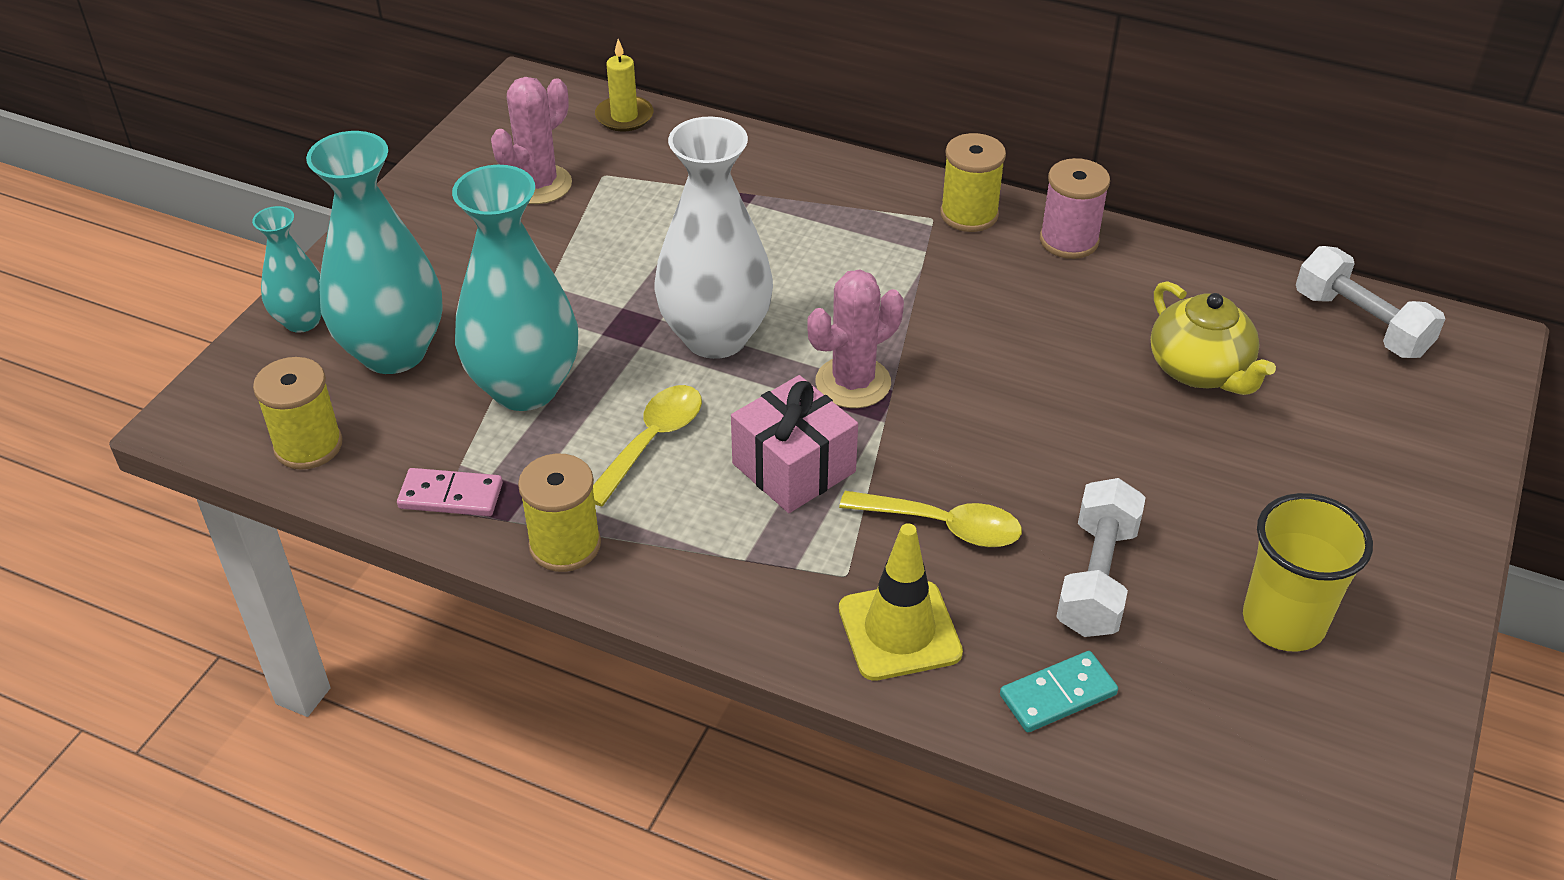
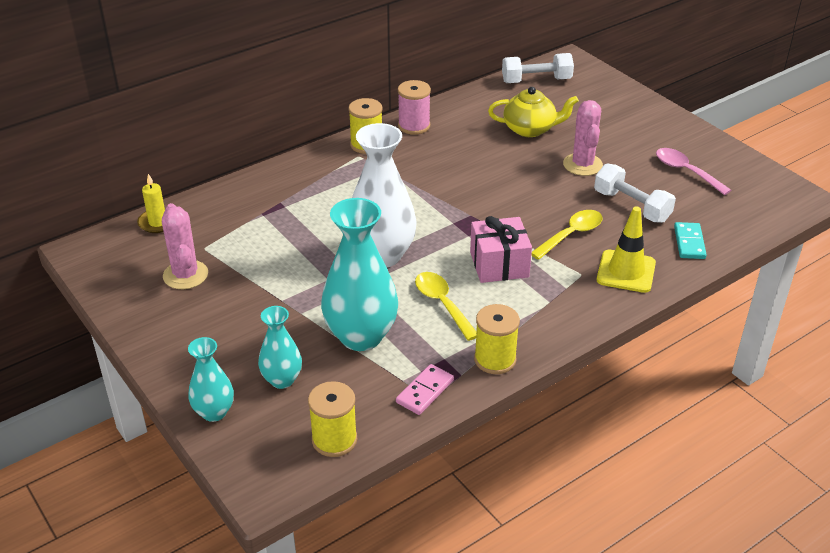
camera: 60 degrees left, 5 degrees down
(393, 352) = (282, 380): turquoise vase -> turquoise vase, size x0.55
(853, 383) = (455, 225): pink cactus -> pink cactus (582, 165)
(1283, 622) = (686, 171): yellow cup -> pink spoon

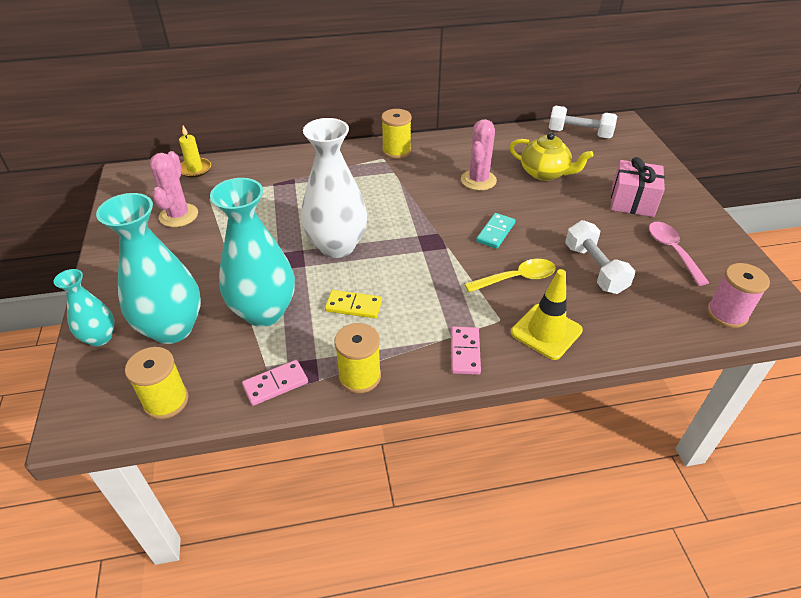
camera: 25 degrees right, 5 degrees up
(282, 380) = (172, 328): turquoise vase -> turquoise vase, size x1.83
(414, 126) = (446, 145): pink spool -> pink spool (726, 314)
(442, 304) = (353, 306): yellow spoon -> yellow domino
(499, 264) = (430, 285): pink gift -> pink gift (632, 201)
(570, 310) = (465, 352): none -> pink domino
(582, 165) = (572, 217): pink cactus -> pink cactus (478, 180)
(689, 243) = (631, 323): turquoise domino -> turquoise domino (495, 232)

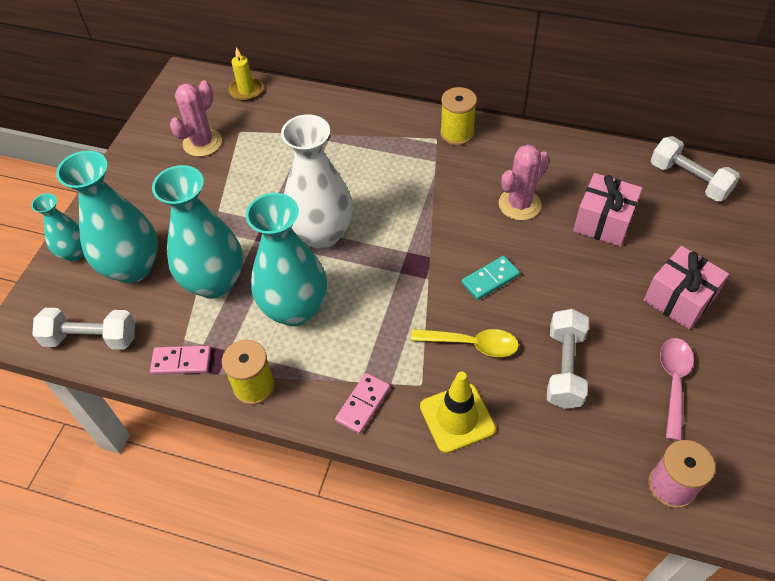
camera: 30 degrees right, 10 degrees up
(166, 401) = (91, 338): yellow spool -> white dumbbell
(353, 306) = (295, 309): yellow domino -> turquoise vase
(545, 173) = (603, 222): yellow teapot -> pink gift

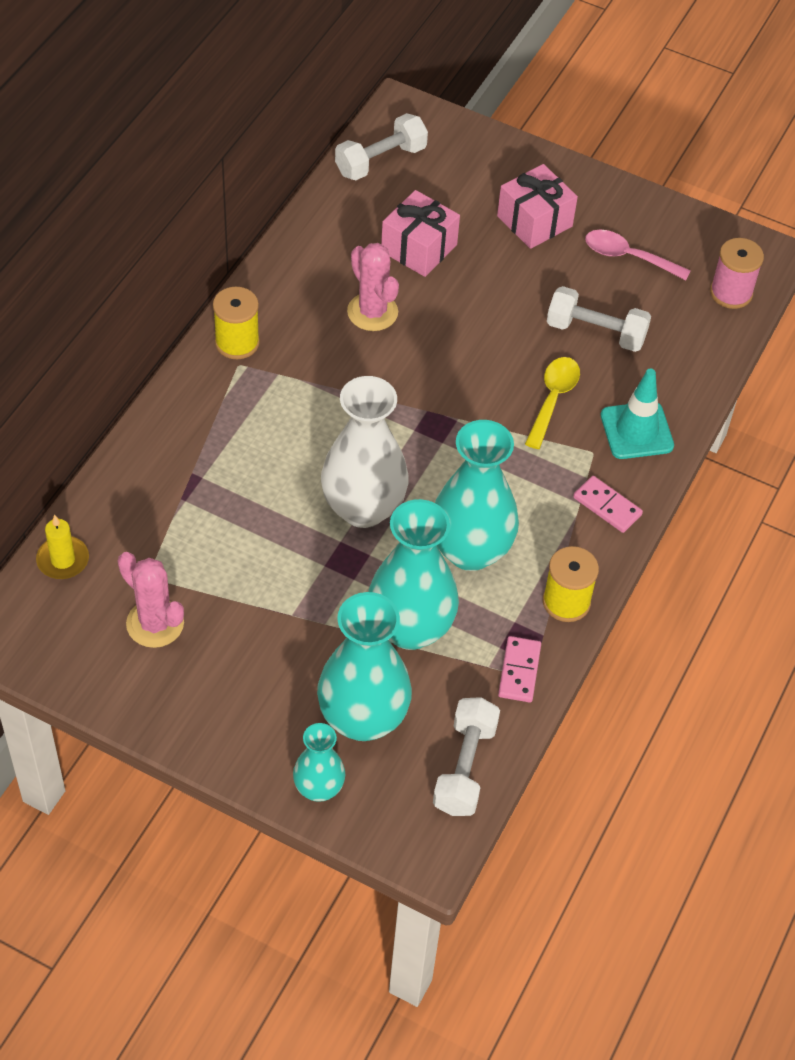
camera: 85 degrees left, 0 degrees up
(457, 418) = (636, 431): yellow traffic cone -> turquoise traffic cone
(490, 279) = (472, 364): turquoise domino -> none

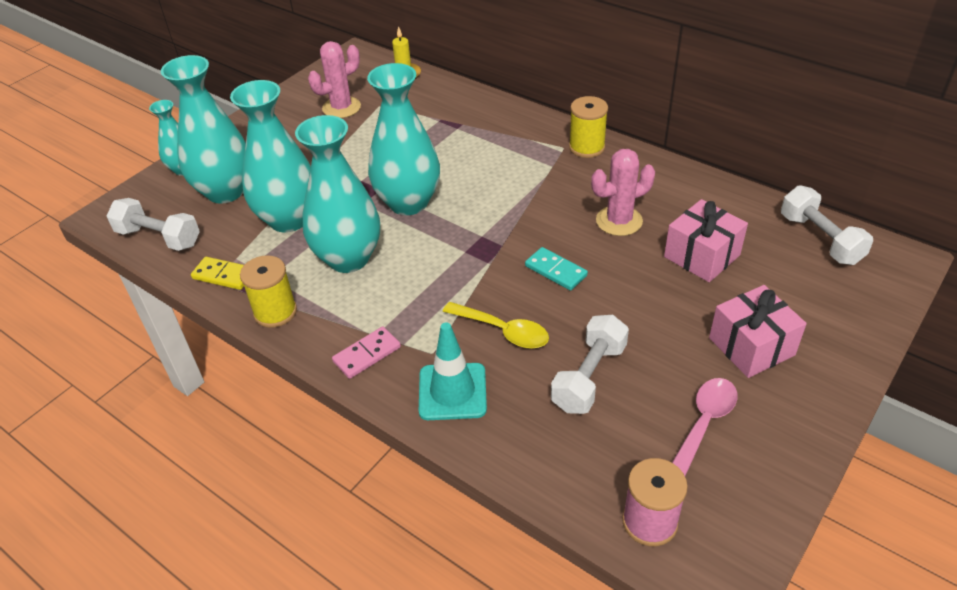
camera: 105 degrees right, 10 degrees down
(363, 508) = (408, 202): white vase -> turquoise vase
(459, 362) = (556, 271): none -> turquoise domino
(519, 671) = (223, 275): pink domino -> yellow domino

